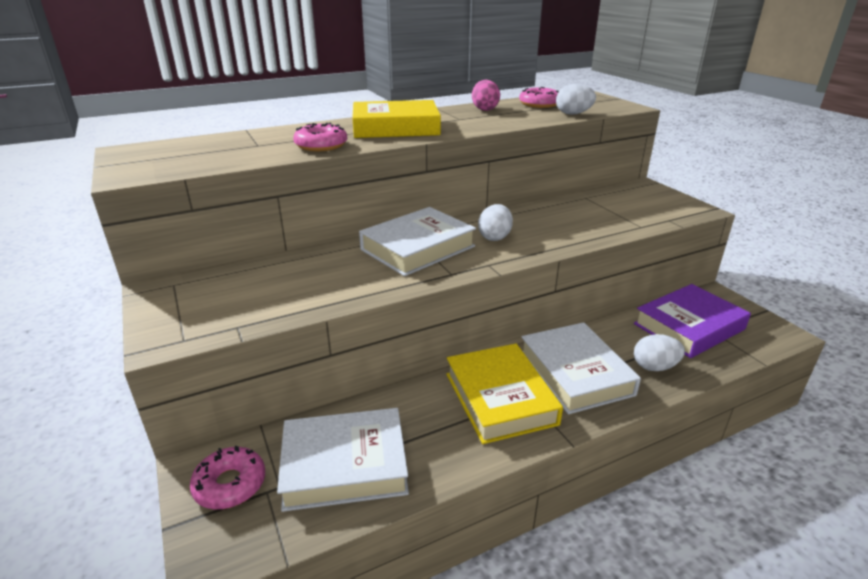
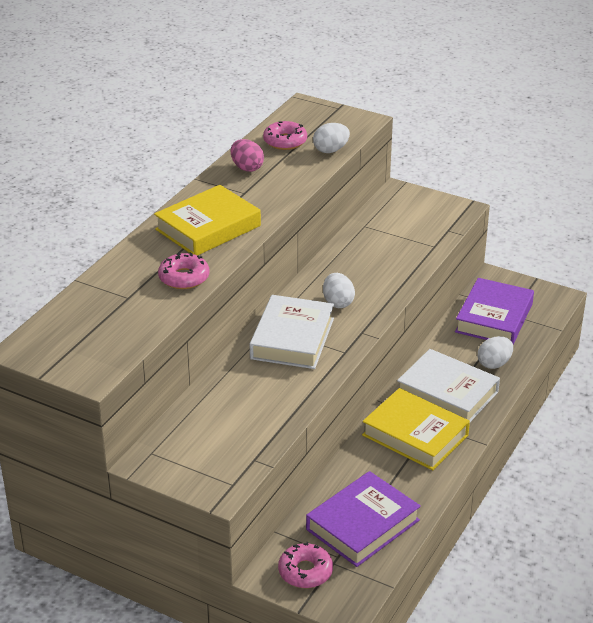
camera: 35 degrees left, 5 degrees up
(345, 465) = (362, 525): white book -> purple book

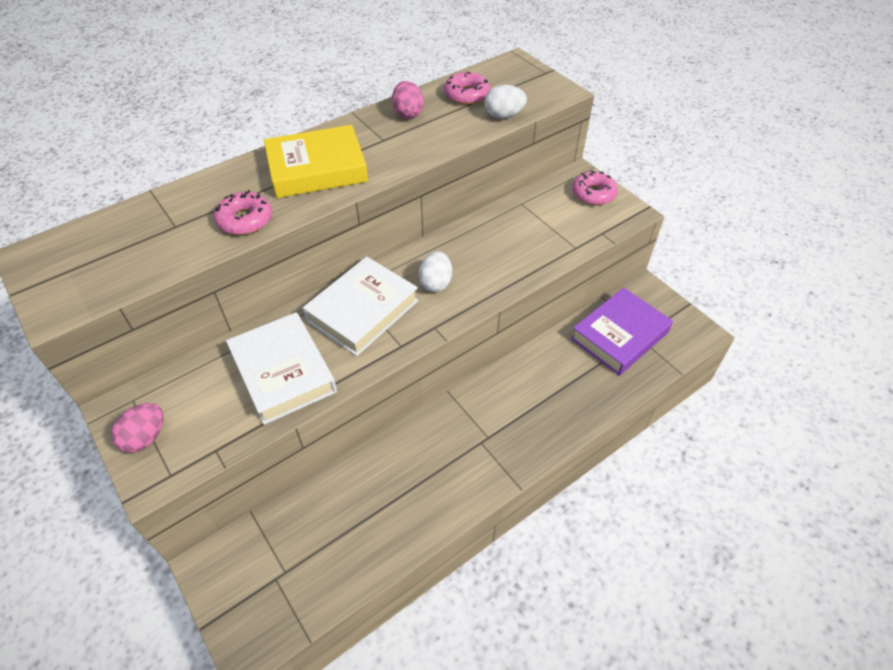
camera: 25 degrees right, 15 degrees up
(188, 470) = (145, 437): none -> pink egg
(305, 571) = (242, 577): pink donut -> pink donut (593, 194)
(362, 525) = (335, 541): purple book -> none
(415, 435) = (457, 448): yellow book -> none
(447, 393) = (520, 409): white book -> white book (283, 372)
(494, 364) = (588, 390): white egg -> none

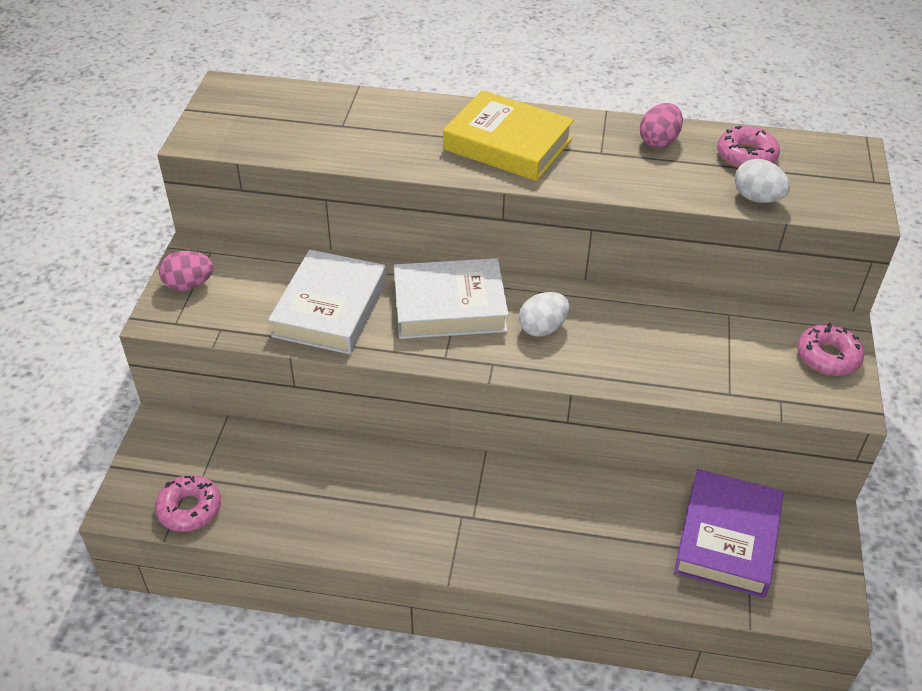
camera: 45 degrees right, 5 degrees down
(245, 220) = (397, 152): pink donut -> pink donut (189, 509)
(619, 335) = (727, 538): purple book -> purple book turned 75 degrees counterclockwise

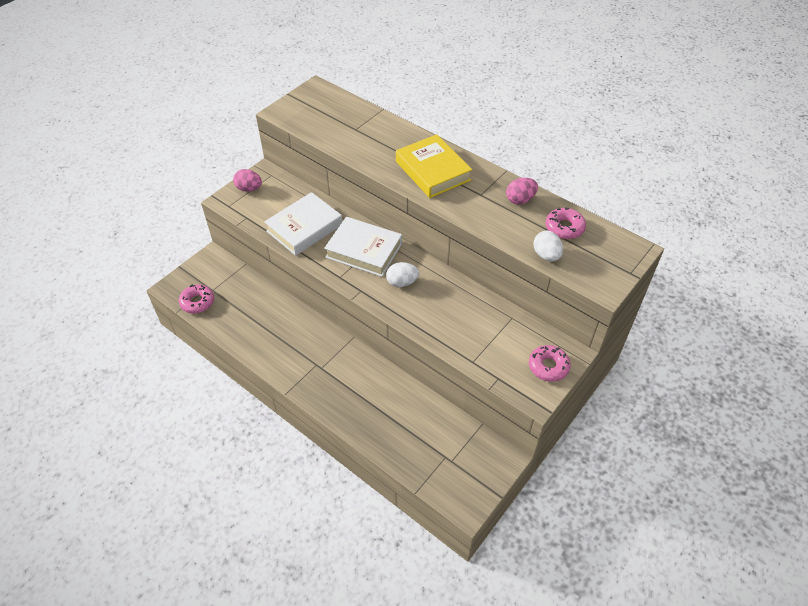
camera: 30 degrees right, 5 degrees up
(727, 538) = (442, 441): purple book -> none

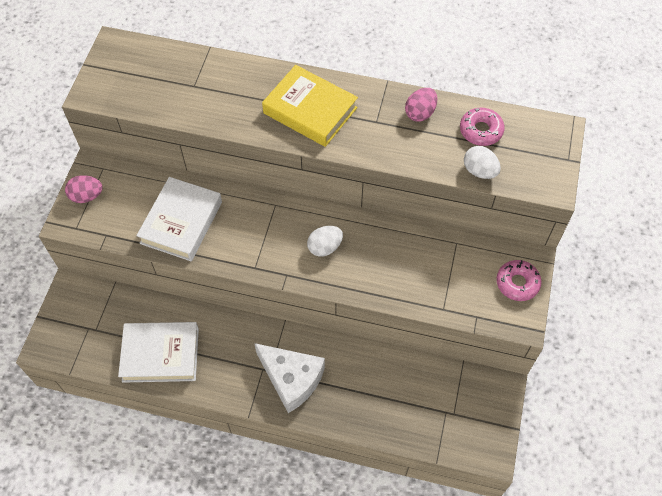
camera: 25 degrees left, 10 degrees up
(197, 302) = (87, 352): pink donut -> none
(334, 380) = (291, 379): none -> white cheese
(364, 250) = (263, 225): white book -> white book (161, 355)

